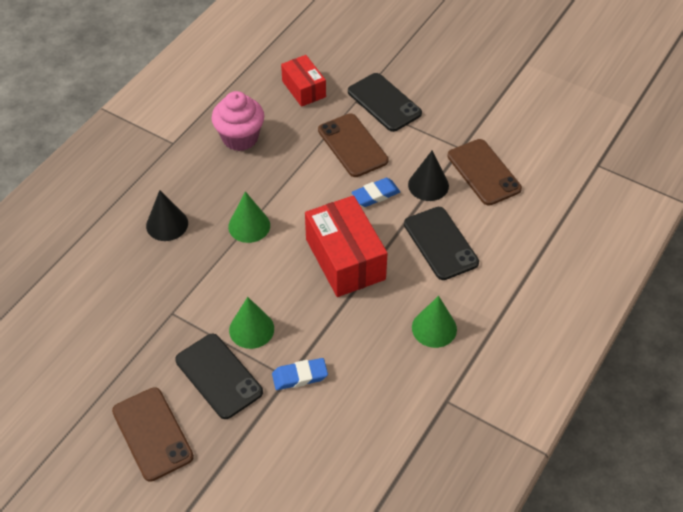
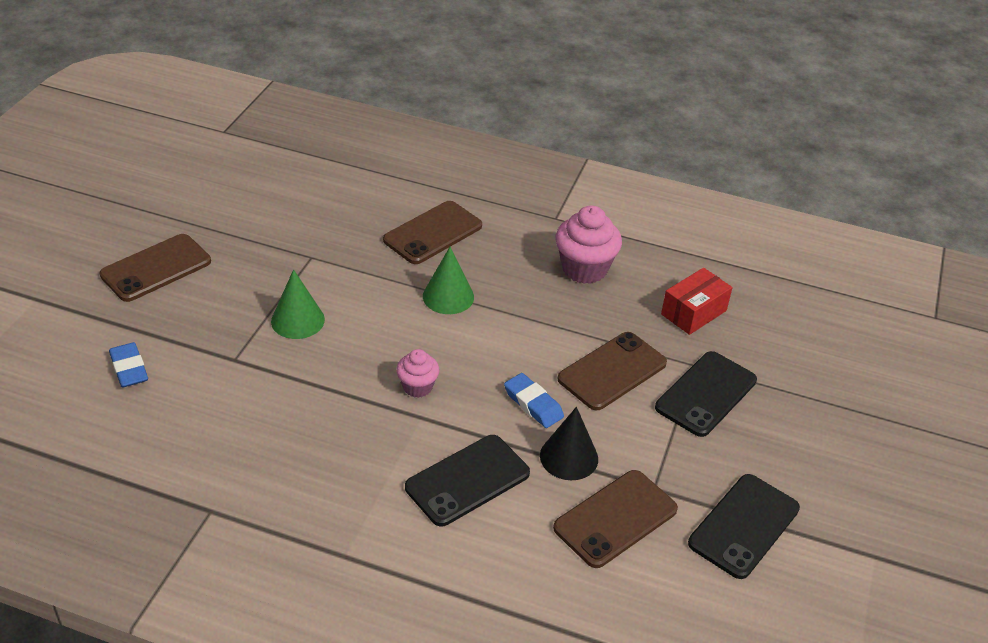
camera: 75 degrees right, 10 degrees down
(167, 224) = (433, 233): black cone -> brown phone
(219, 376) = (231, 304): black phone -> black phone (744, 526)
(300, 376) = (236, 369): blue eraser -> blue eraser (129, 368)
(345, 259) = (417, 387): red box -> pink cupcake
(434, 328) = (323, 487): green cone -> none

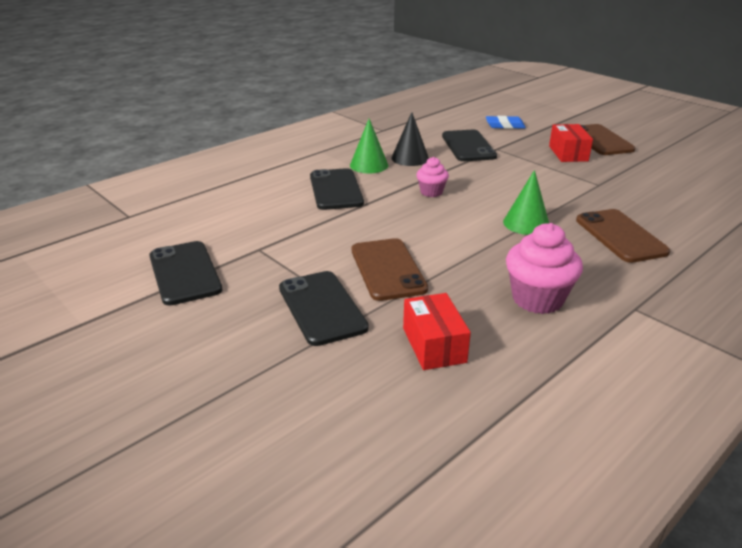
camera: 120 degrees right, 10 degrees down
(221, 291) = (568, 153): none -> red box
(240, 389) = (468, 146): none -> black phone
(297, 320) = (525, 169): green cone -> green cone (369, 165)
(533, 404) = (381, 226): blue eraser -> none
(569, 457) = (319, 226): black cone -> black cone (410, 158)
(615, 519) = (252, 227): brown phone -> none

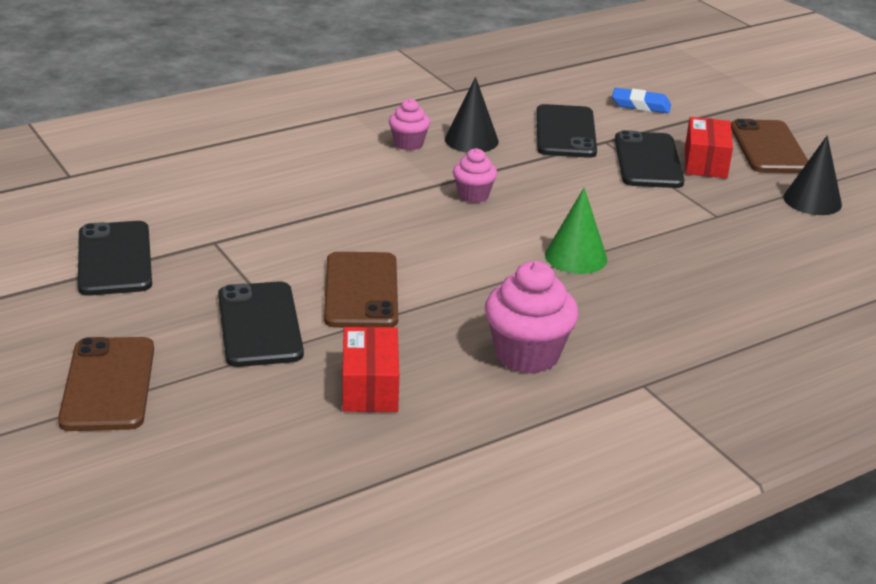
camera: 10 degrees right, 0 degrees up
(336, 190) = (346, 174): black phone -> black phone (648, 161)
(369, 165) = (408, 144): green cone -> pink cupcake
(620, 236) = (692, 292): brown phone -> brown phone (108, 384)
(650, 168) = (812, 200): none -> black cone

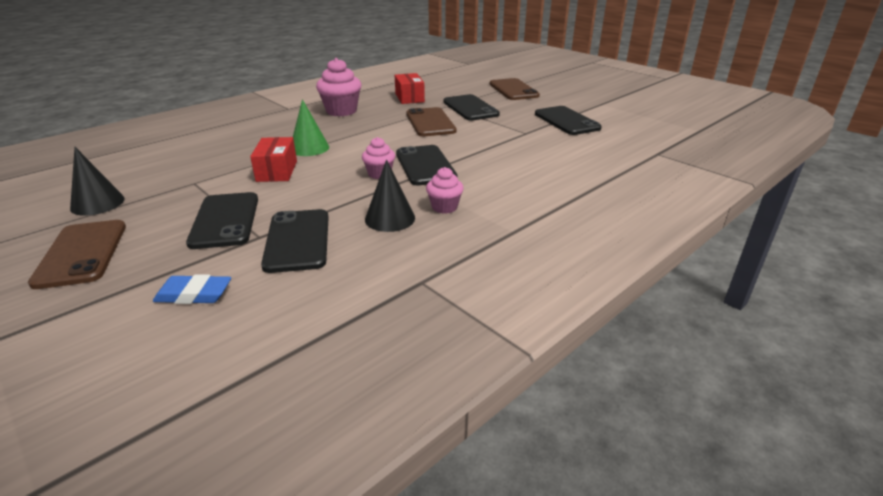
camera: 170 degrees right, 0 degrees up
(408, 200) = (425, 165): none -> black phone
(705, 162) = (168, 226): red box -> red box (277, 171)

